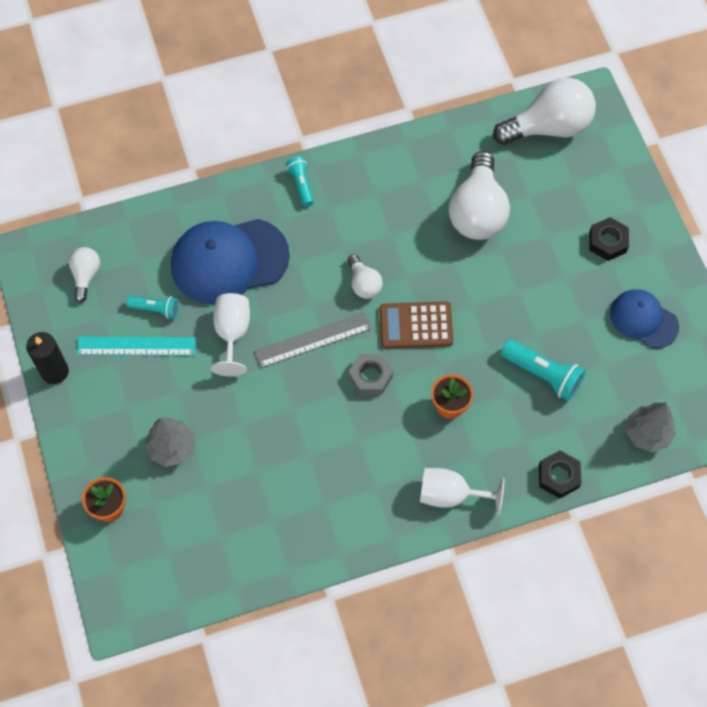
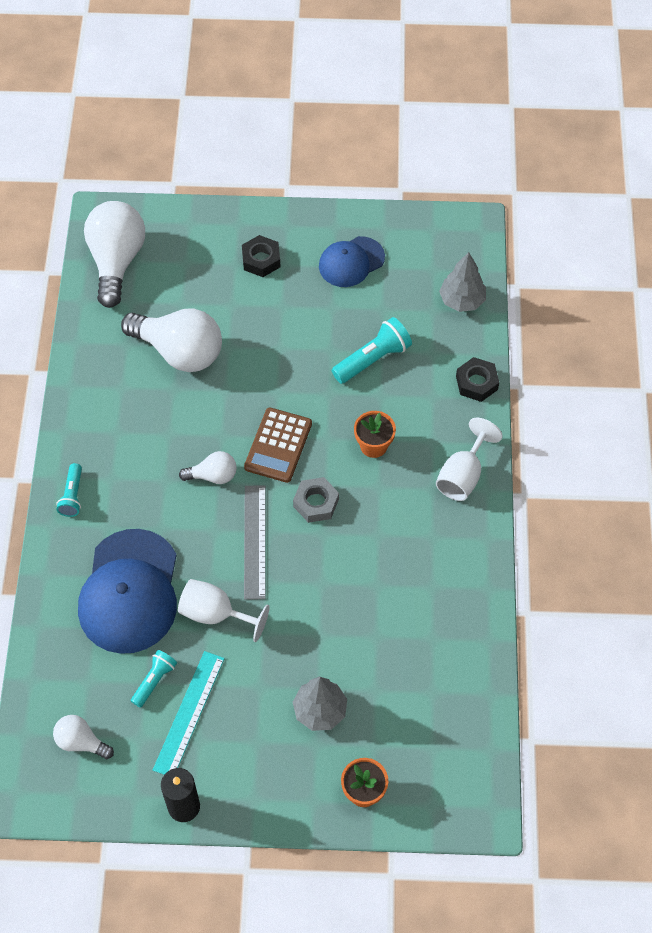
camera: 70 degrees left, 5 degrees down
(301, 184) = (72, 496): turquoise flashlight -> turquoise flashlight turned 90 degrees counterclockwise

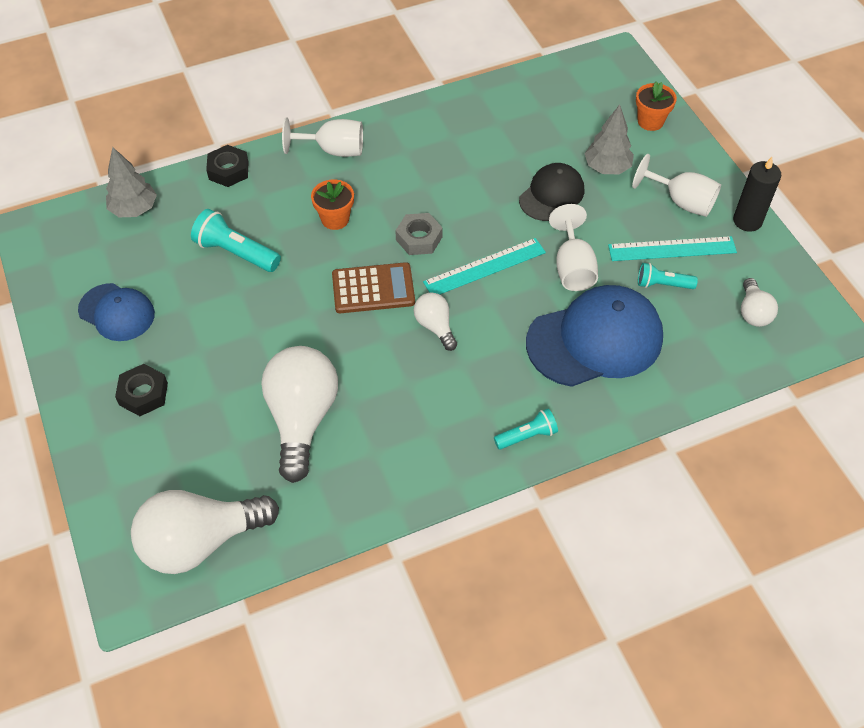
camera: 115 degrees left, 5 degrees down
(240, 757) = (681, 202): none -> white goblet
(254, 541) = (484, 267): grey ruler -> turquoise ruler
(311, 640) = (551, 195): none -> black cap

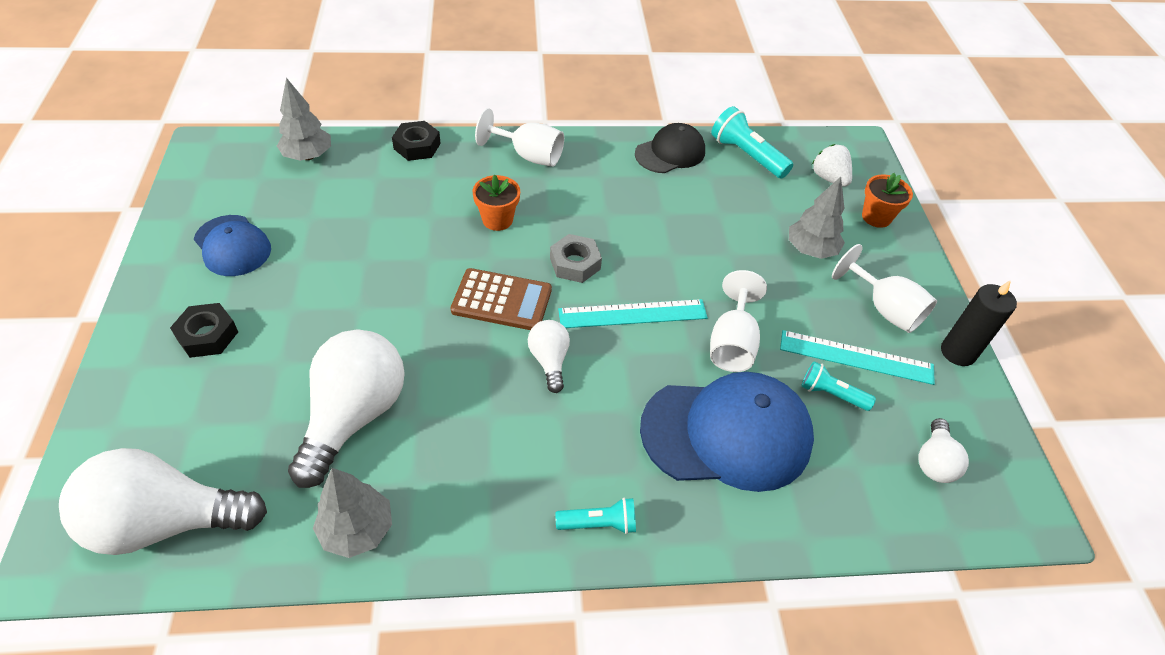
camera: 15 degrees right, 5 degrees down
(236, 252) = (381, 223): turquoise flashlight -> turquoise flashlight (747, 155)
(350, 499) = (357, 530): none -> grey tree
(551, 195) = (738, 260): black cap -> black cap (670, 153)
(600, 96) = (829, 178): none -> white strawberry

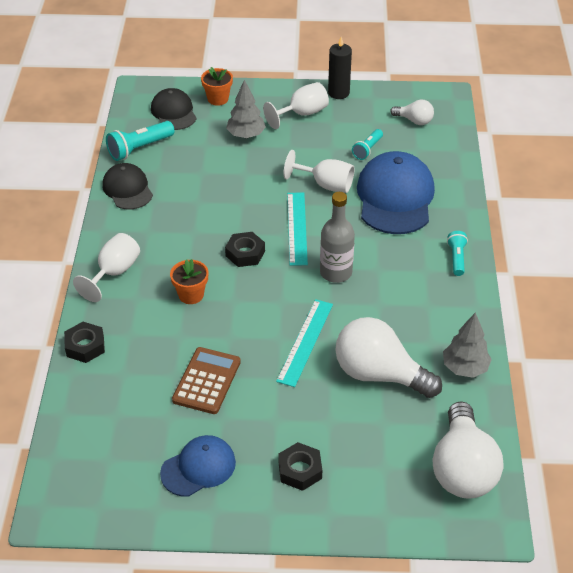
camera: 80 degrees left, 5 degrees down
(308, 156) = (83, 425): grey tree -> none
(502, 300) = (278, 295): brown calculator -> brown calculator (206, 381)
(549, 361) = (336, 272): white light bulb -> grey bottle
(575, 263) = (245, 253): grey nut -> black nut
(829, 178) = (174, 112): white strawberry -> black cap
(856, 357) = (340, 134): turquoise ruler -> turquoise ruler (305, 342)

